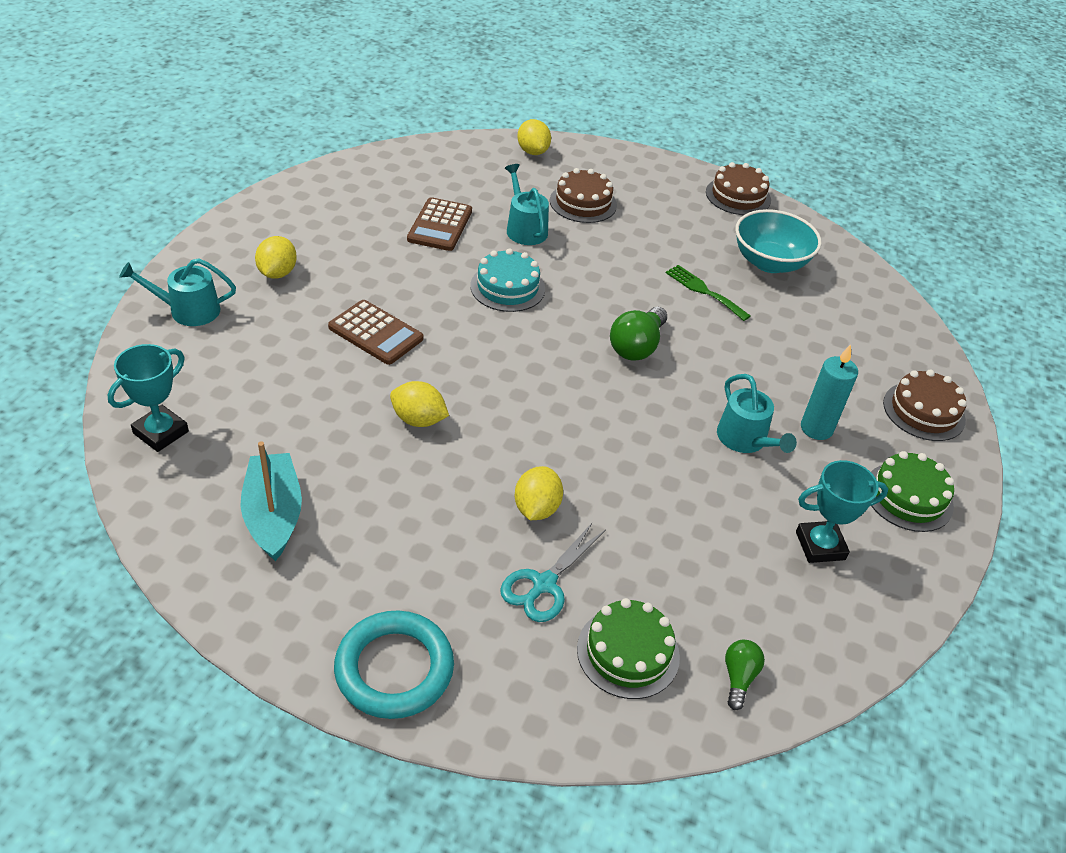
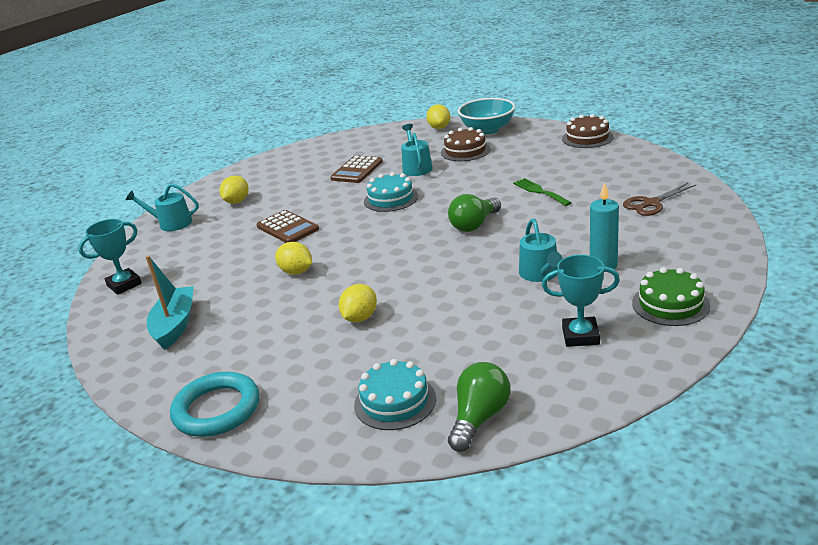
camera: 20 degrees right, 15 degrees down
(543, 585) = (346, 361): turquoise scissors -> none
(628, 652) = (395, 401): green cake -> turquoise cake
(738, 678) = (479, 418): green light bulb -> green light bulb, size x1.69
(769, 262) = (599, 172): turquoise bowl -> turquoise bowl (487, 130)
(846, 325) = (651, 204): none -> brown scissors
(924, 411) = (702, 251): brown cake -> none

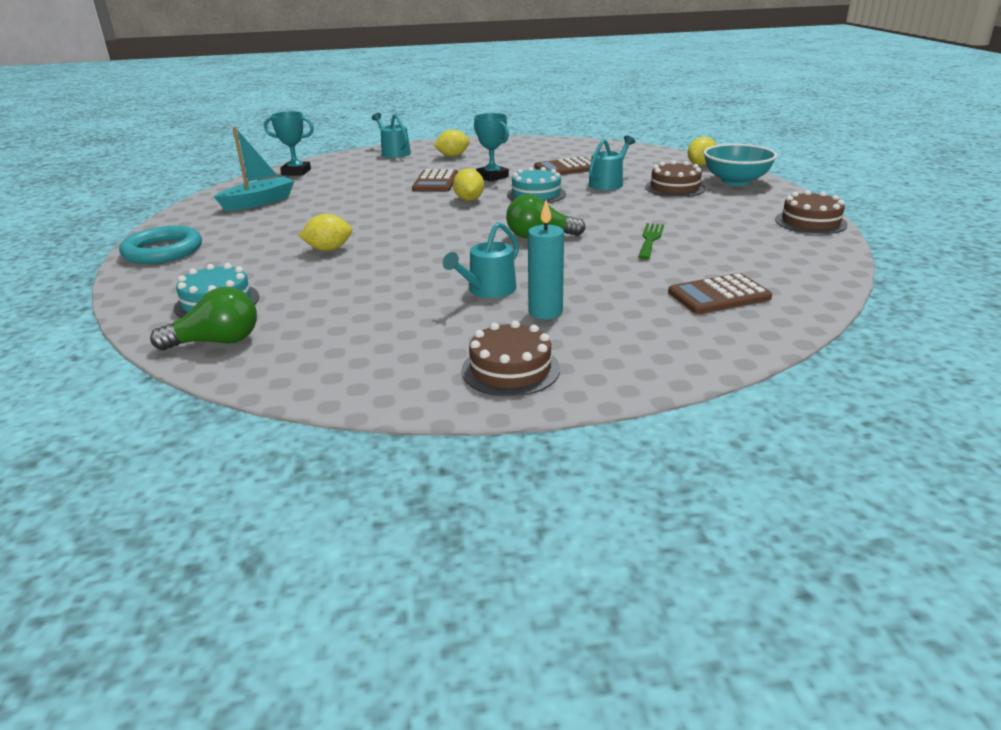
camera: 45 degrees right, 0 degrees up
(296, 272) = (373, 207): yellow lemon -> yellow lemon (469, 200)
(580, 336) = (395, 343): turquoise trophy -> turquoise trophy (492, 177)
(651, 204) = (718, 295): brown scissors -> brown calculator
(670, 304) = (510, 369): green cake -> brown cake

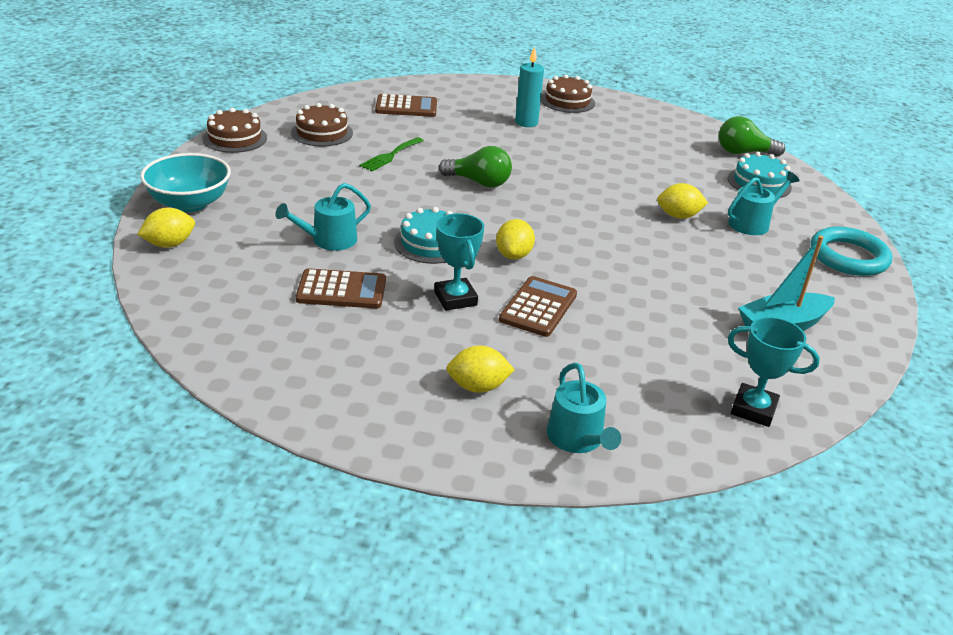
camera: 165 degrees left, 5 degrees up
(488, 290) = (554, 145): turquoise watering can -> turquoise watering can (752, 223)
(675, 188) = (270, 211): brown cake -> brown cake (322, 132)

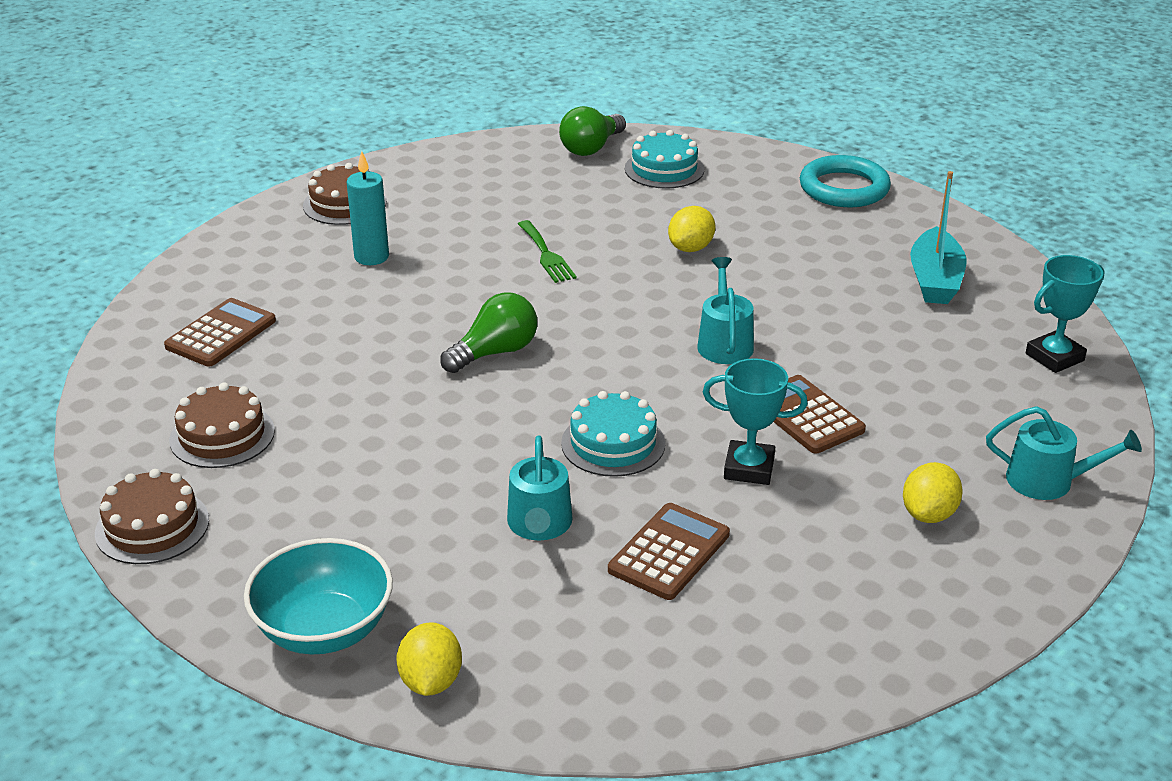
camera: 55 degrees left, 0 degrees up
(390, 156) = (354, 398): green fork -> green fork (546, 255)
(513, 255) = (687, 391): yellow lemon -> none
(752, 223) = (741, 211): turquoise watering can -> turquoise watering can (724, 343)

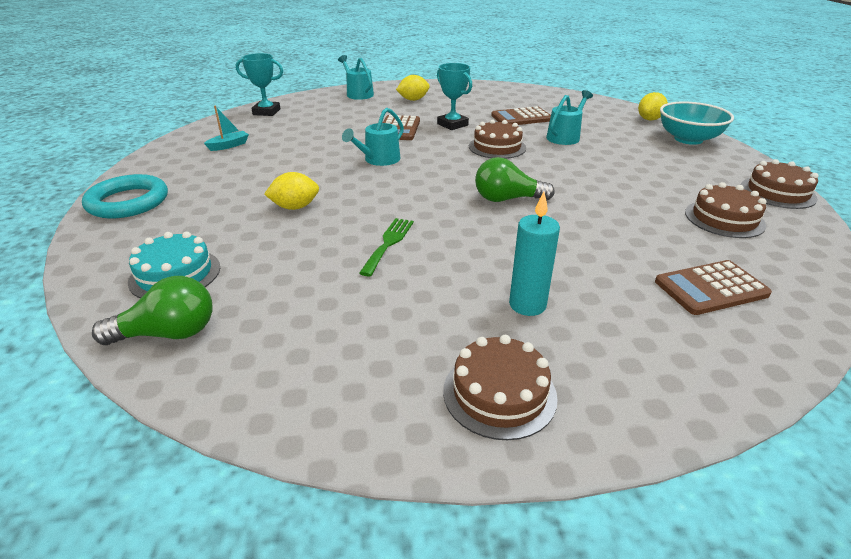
camera: 140 degrees left, 0 degrees up
(613, 443) = (497, 147): turquoise cake -> brown cake
(935, 280) = (229, 145): turquoise boat -> turquoise boat, size x0.57

